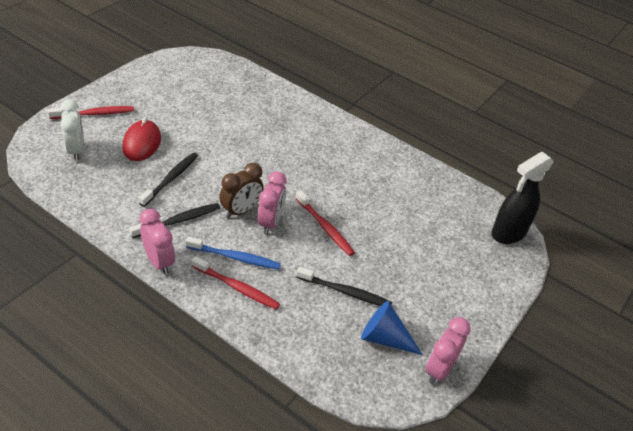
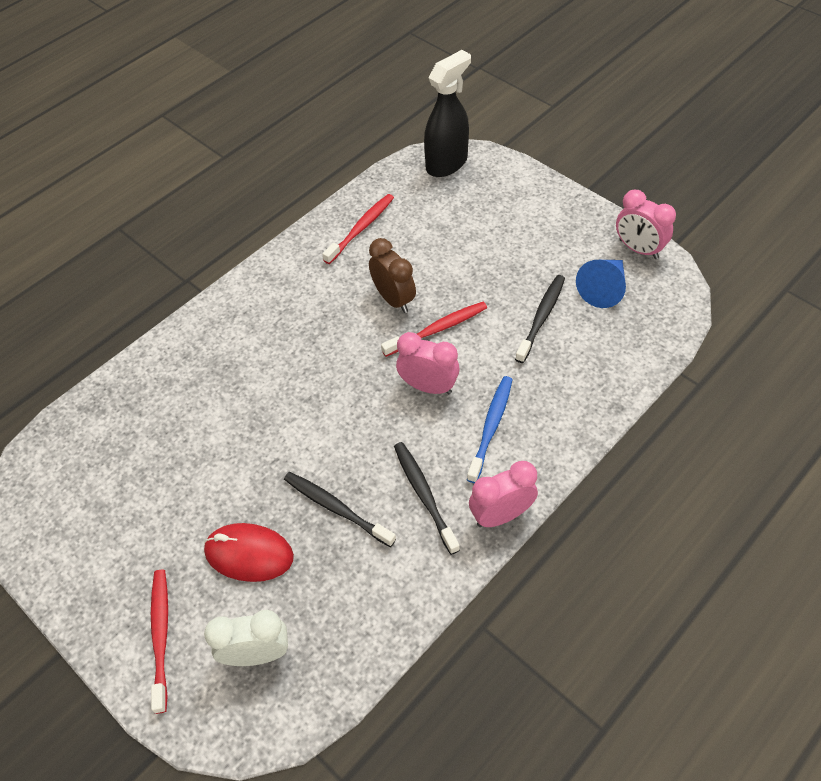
camera: 75 degrees left, 10 degrees up
(237, 287) = (541, 425): red toothbrush -> red toothbrush (361, 228)
(241, 210) = (405, 419): brown clock -> brown clock (394, 299)
(508, 233) = (447, 163): black spray bottle -> black spray bottle turned 105 degrees counterclockwise

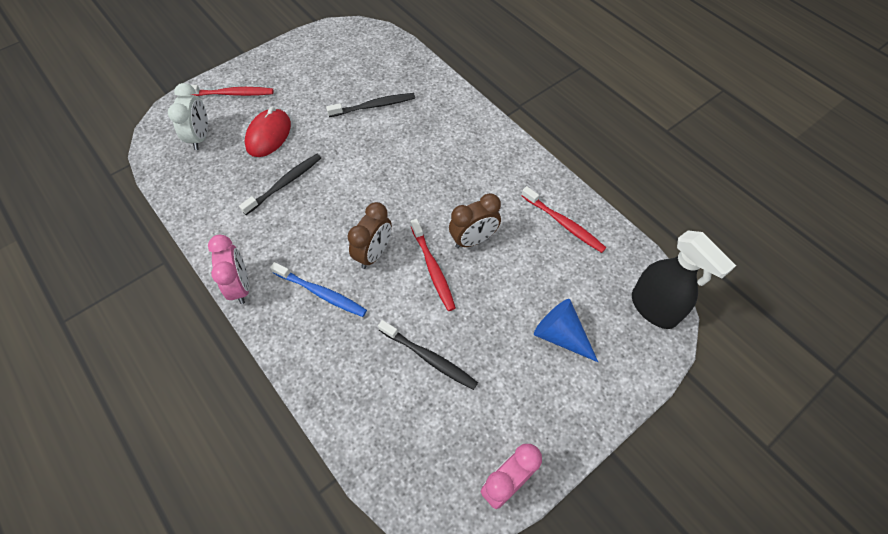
camera: 95 degrees right, 5 degrees up
(424, 495) = (276, 238): black toothbrush -> black toothbrush (374, 106)
(428, 386) = (374, 253): pink clock -> brown clock
(603, 289) = (455, 428): blue cone -> blue cone (560, 335)

